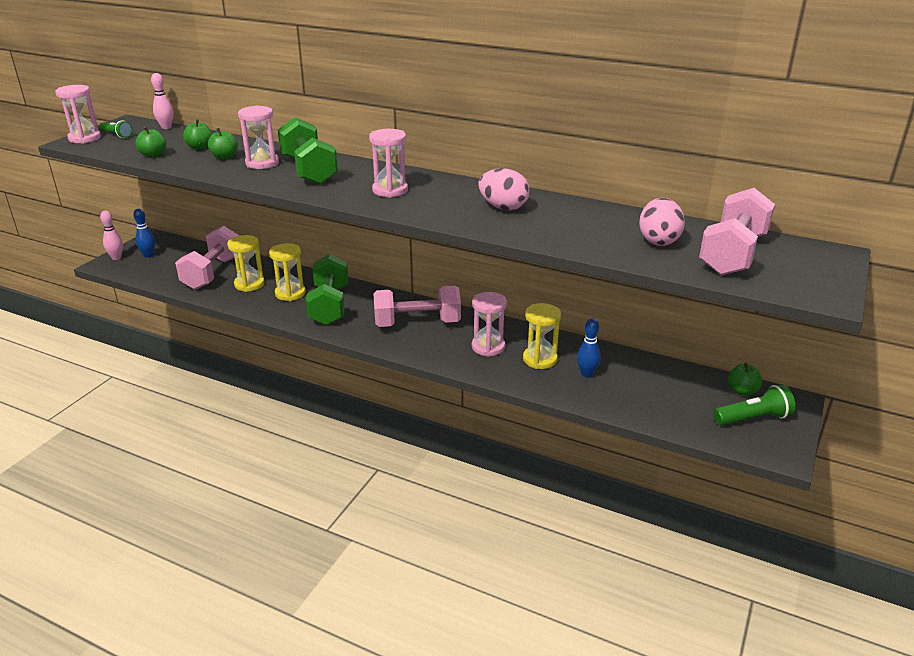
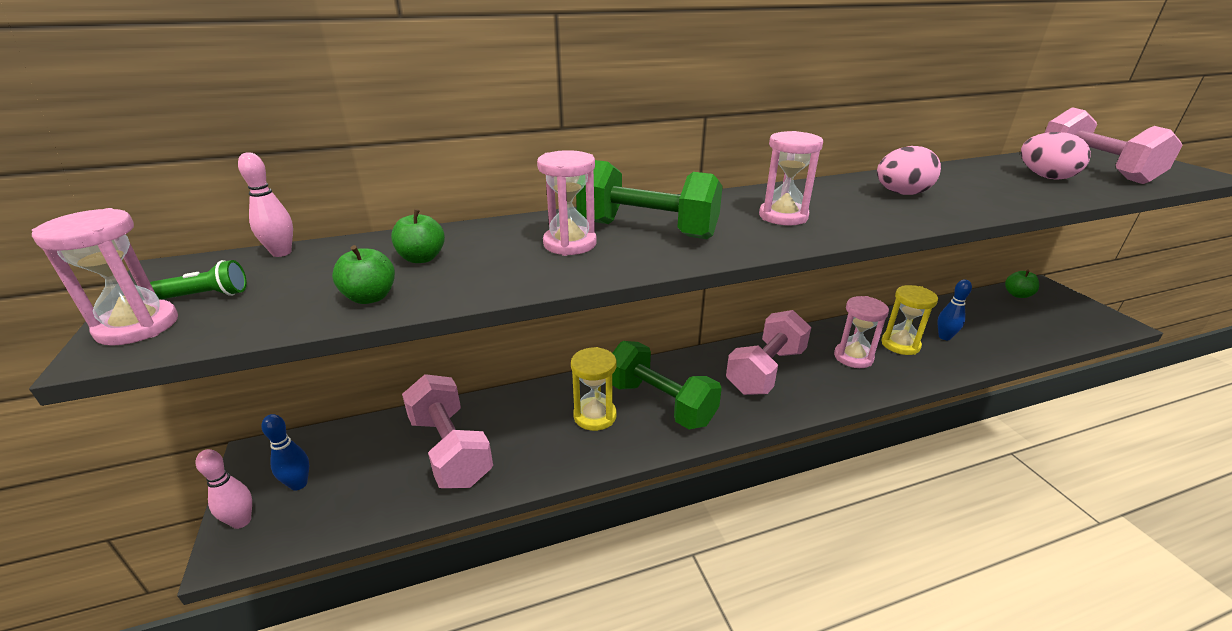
camera: 45 degrees left, 0 degrees up
(224, 157) = (496, 256): green apple -> none
(249, 284) = (527, 435): yellow hourglass -> none
(753, 418) = (1062, 310): green flashlight -> none

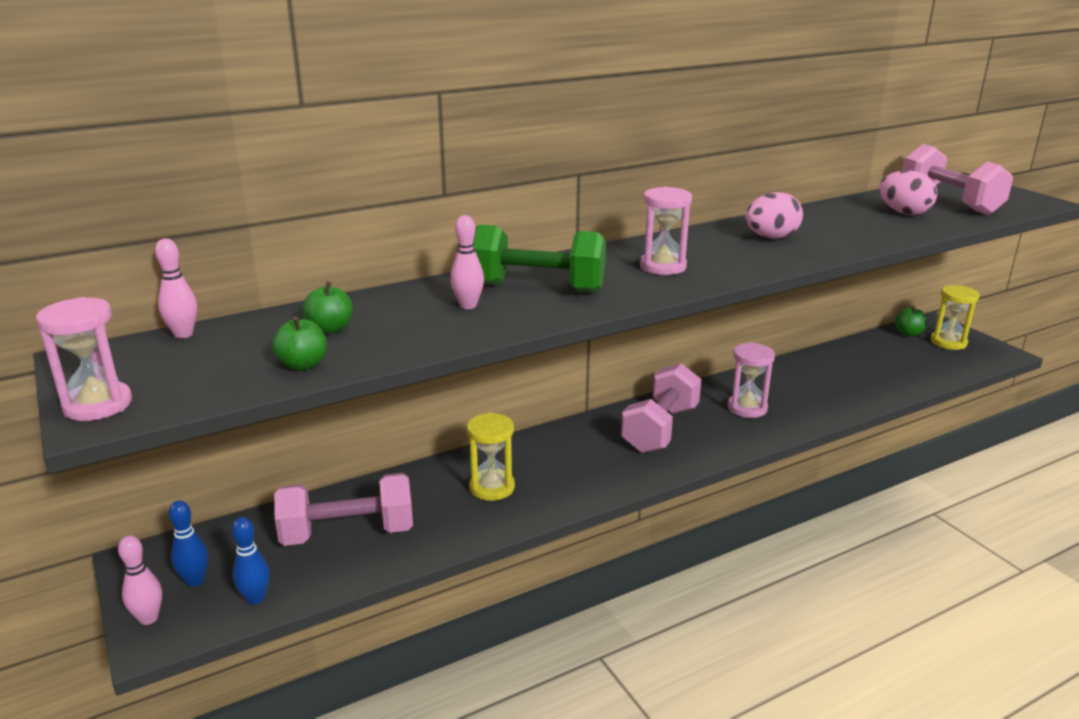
camera: 10 degrees left, 5 degrees down
(206, 296) = (141, 376): green flashlight -> none
(450, 450) = (348, 533): pink dumbbell -> pink dumbbell turned 60 degrees counterclockwise
(570, 244) = (468, 306): pink hourglass -> pink bowling pin
(660, 403) = (557, 469): green dumbbell -> none
(900, 344) = (793, 392): yellow hourglass -> yellow hourglass (948, 342)
(944, 337) = (836, 381): blue bowling pin -> blue bowling pin (255, 598)

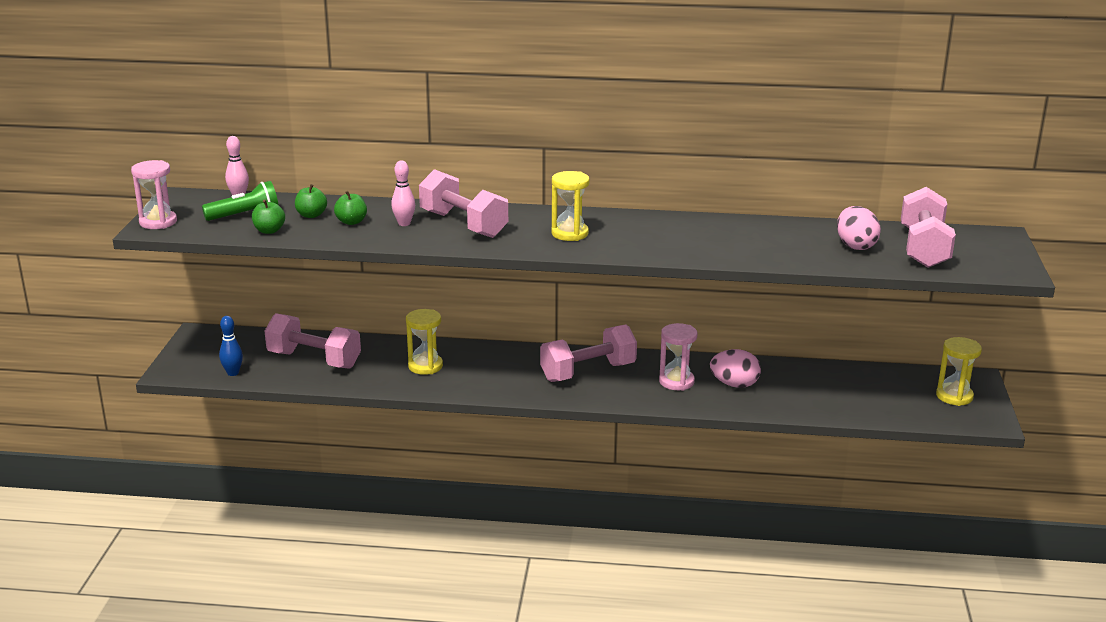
camera: 35 degrees right, 0 degrees up
(148, 618) = (177, 362): pink bowling pin -> none
(195, 581) = (214, 353): blue bowling pin -> none
(232, 355) = (245, 215): none -> green flashlight
(537, 288) = (463, 224): green dumbbell -> pink dumbbell
(663, 267) = (570, 233): pink hourglass -> yellow hourglass
(771, 237) = (694, 235): pink egg -> pink egg (734, 384)
(908, 333) = (929, 377): green apple -> green apple (351, 222)

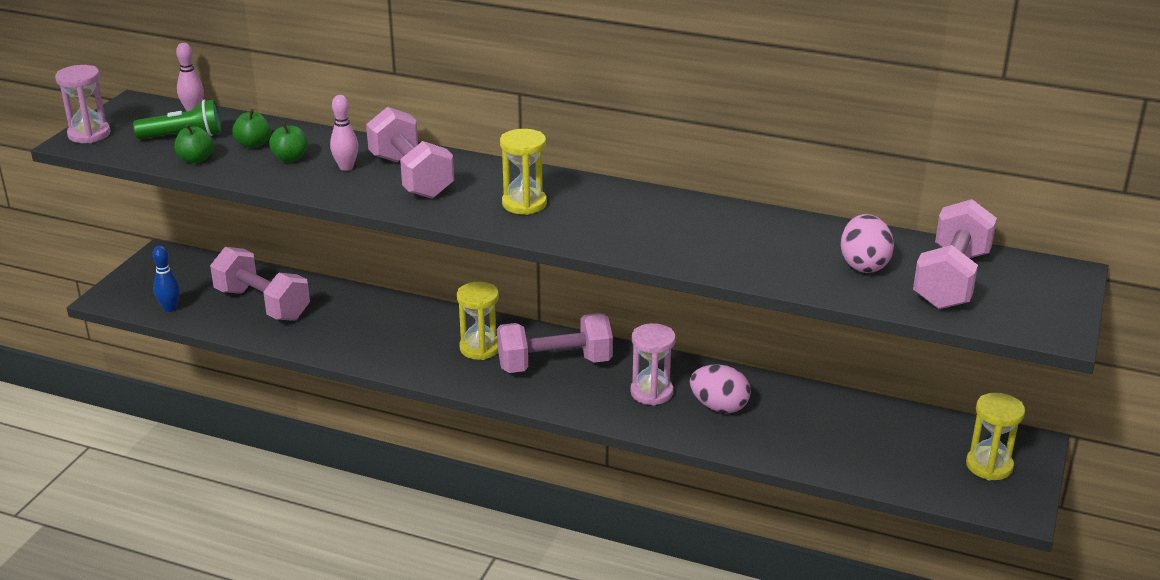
camera: 15 degrees right, 5 degrees up
(425, 366) = (377, 329): yellow hourglass -> yellow hourglass (480, 348)

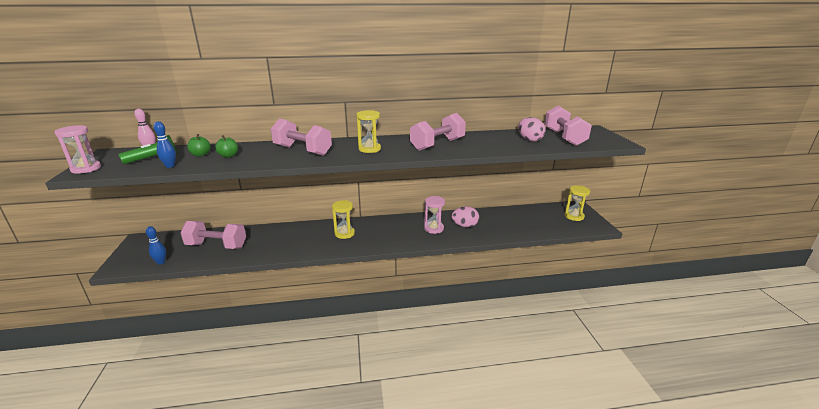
camera: 30 degrees left, 5 degrees down
(196, 159) = (170, 166): green apple -> blue bowling pin
(346, 167) = (264, 153): pink bowling pin -> none
(554, 364) = (383, 230): pink dumbbell -> pink dumbbell (437, 144)

